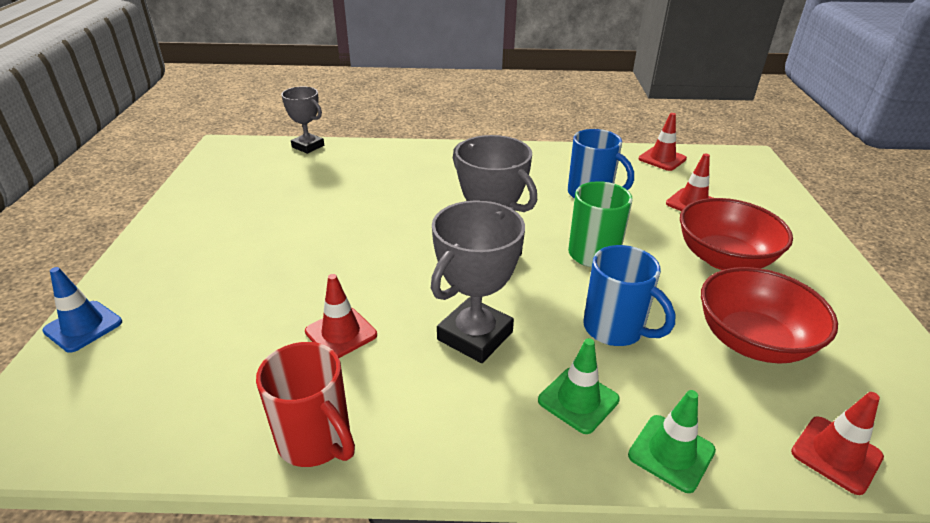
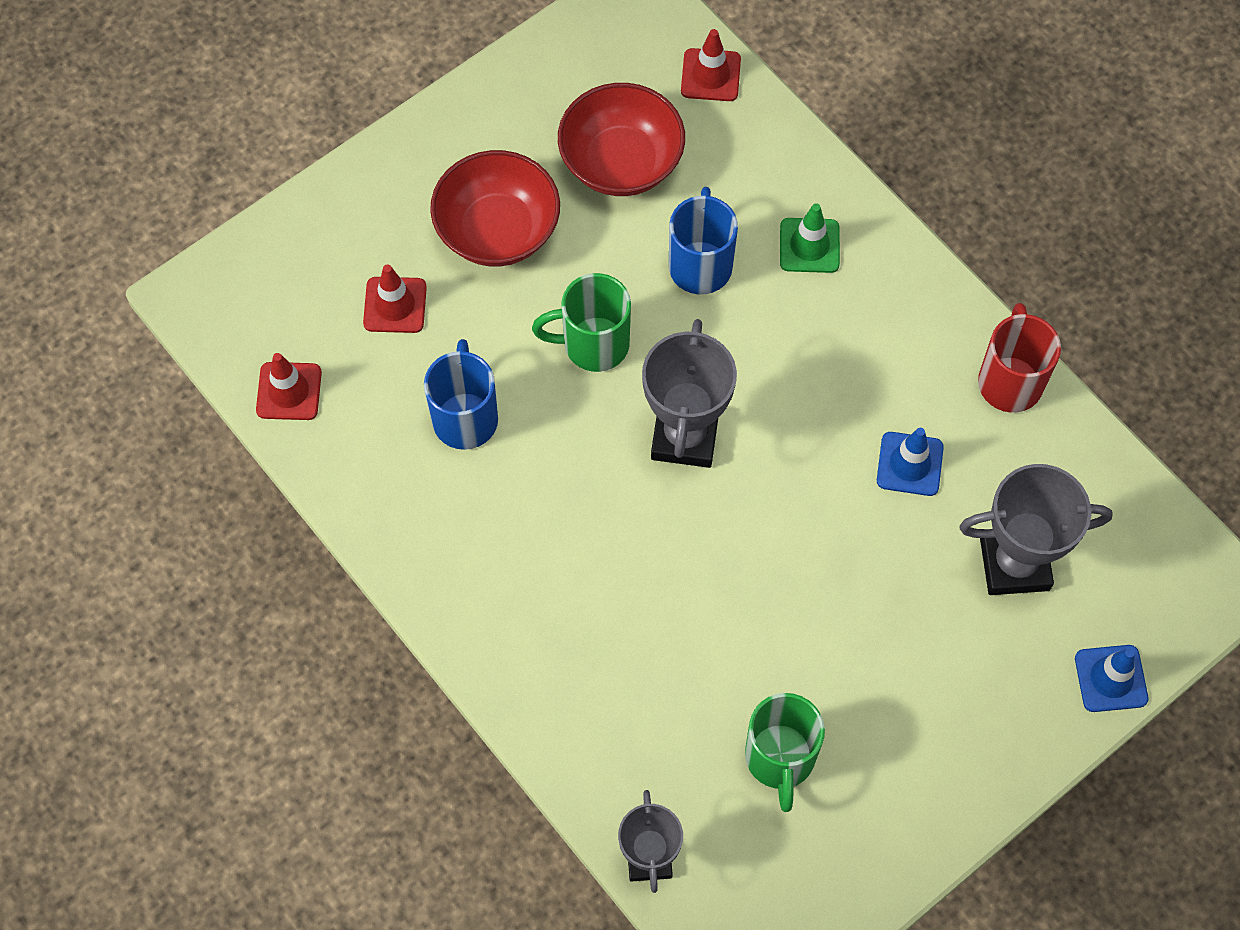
camera: 130 degrees left, 30 degrees up
(280, 192) = (780, 759): none -> green mug
(341, 333) = (909, 464): red traffic cone -> blue traffic cone
(475, 336) = (811, 361): grey trophy -> grey trophy (1014, 564)
(671, 453) = (803, 166): green traffic cone -> none

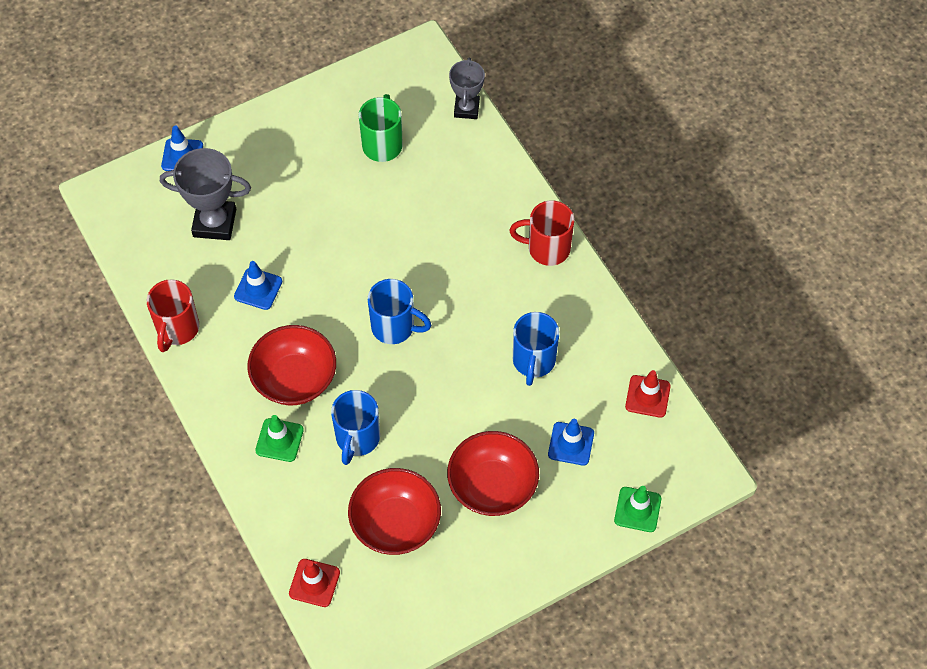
camera: 170 degrees left, 5 degrees down
(292, 231) = (637, 509): none -> green traffic cone
(395, 305) = (571, 444): red traffic cone -> blue traffic cone
(470, 608) = (546, 248): none -> red mug
(593, 344) = (441, 395): green mug -> none
(684, 437) = (395, 327): grey trophy -> blue mug
(813, 335) = (294, 379): none -> red bowl

